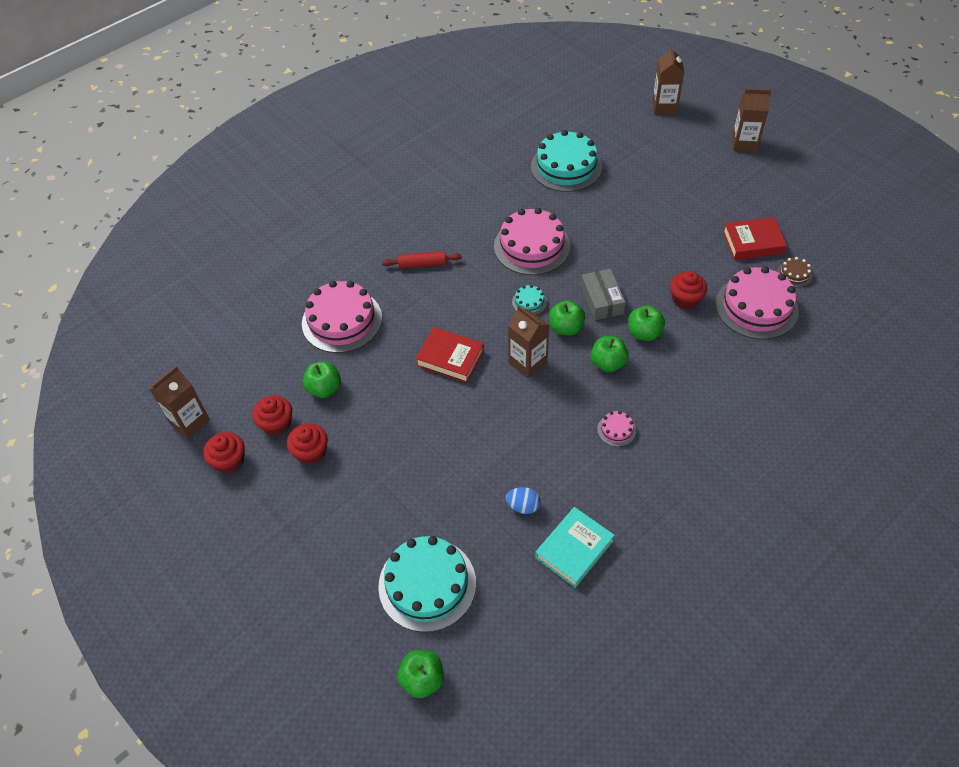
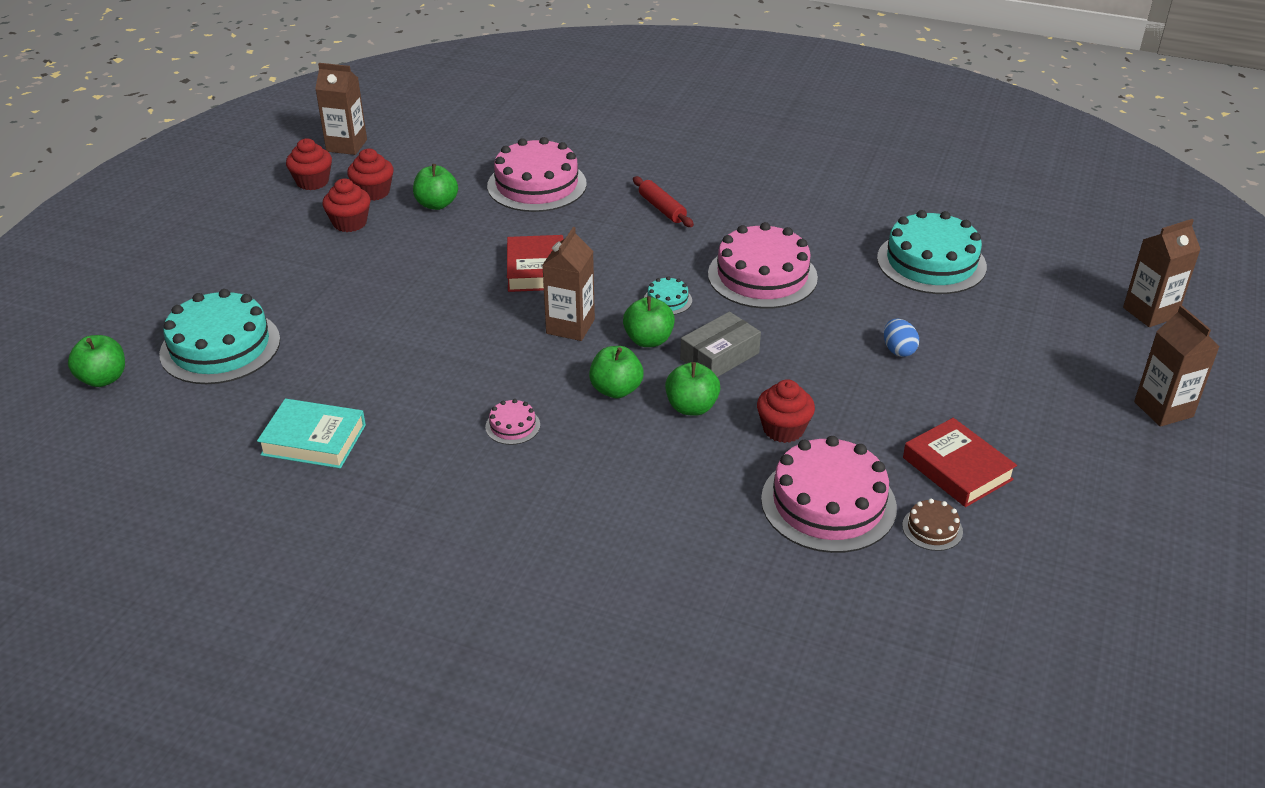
camera: 60 degrees right, 15 degrees down
(523, 506) = (355, 383): blue egg -> blue egg (898, 350)

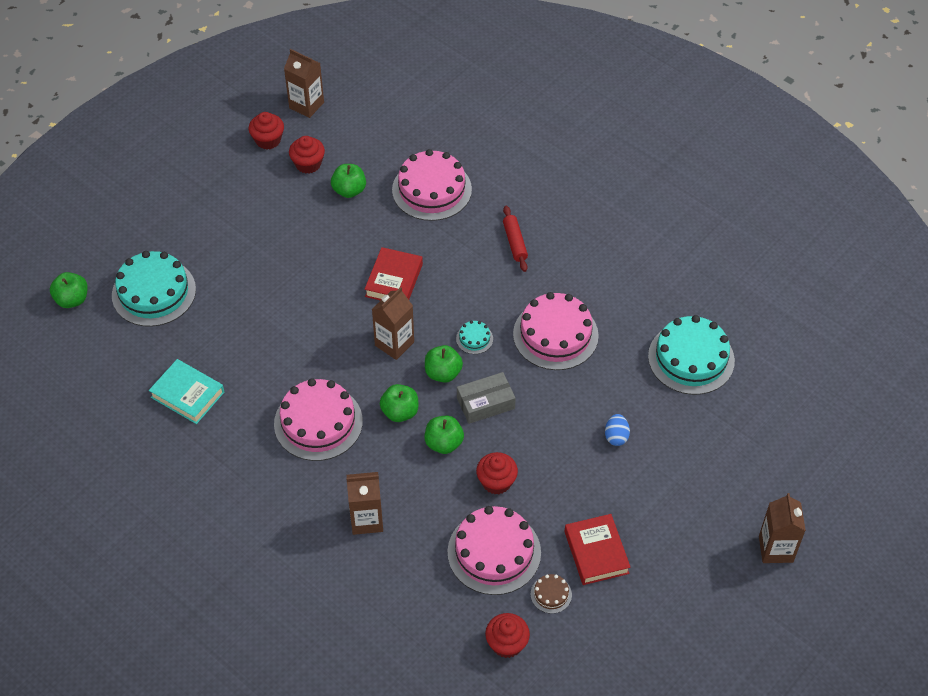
camera: 20 degrees right, 15 degrees up
(350, 223) = (279, 193): red cupcake -> red cupcake (507, 643)
(512, 426) = (318, 422): pink cake -> pink cake, size x2.30
(1150, 312) = (828, 458): brown carton -> brown carton (366, 520)

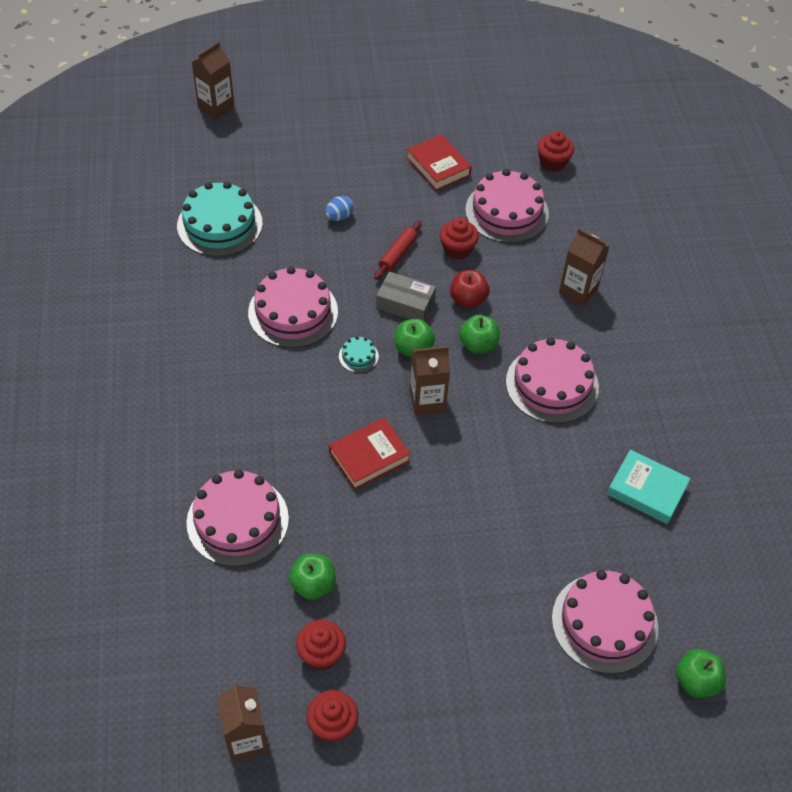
camera: 140 degrees left, 0 degrees up
(154, 292) = (604, 623): turquoise cake -> pink cake
(187, 395) = (647, 490): turquoise book -> turquoise book turned 45 degrees counterclockwise
(444, 443) = (468, 299): green apple -> red apple
(514, 242) = (229, 409): red rolling pin -> red rolling pin (398, 254)
(551, 594) = (495, 166): brown cake -> none
(596, 552) = (438, 166): red book -> red book turned 60 degrees counterclockwise
(775, 549) = (324, 95): brown carton -> brown carton (216, 107)

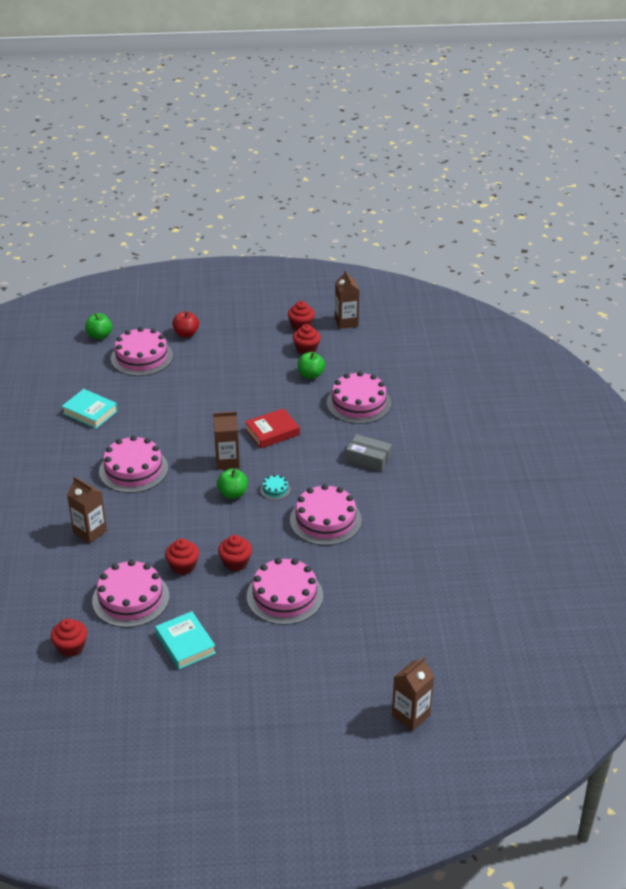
camera: 175 degrees left, 15 degrees down
(220, 224) = (392, 590): turquoise cake -> none
(339, 217) = (285, 596): blue egg -> pink cake
(398, 254) = (235, 562): red rolling pin -> red cupcake
(405, 304) = (234, 524): grey box -> grey box (368, 458)
(438, 166) = (185, 644): red book -> turquoise book
(468, 299) = (183, 527): red apple -> red apple (186, 334)
(478, 345) = (182, 495): green apple -> none

